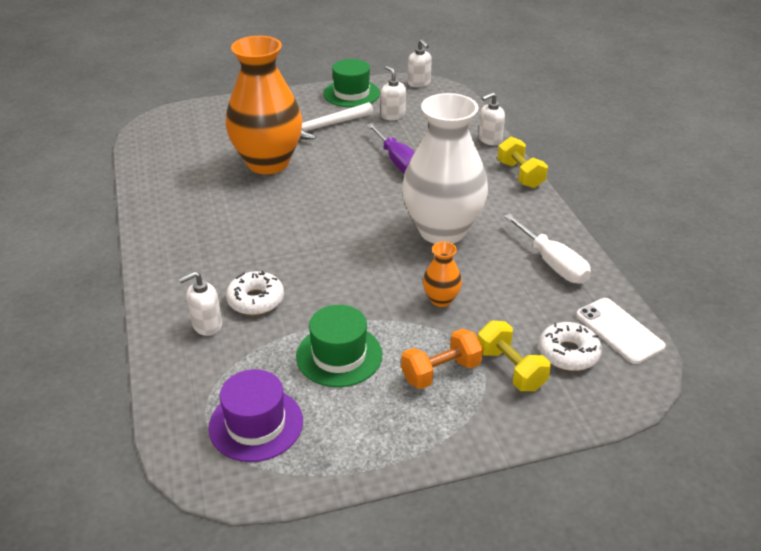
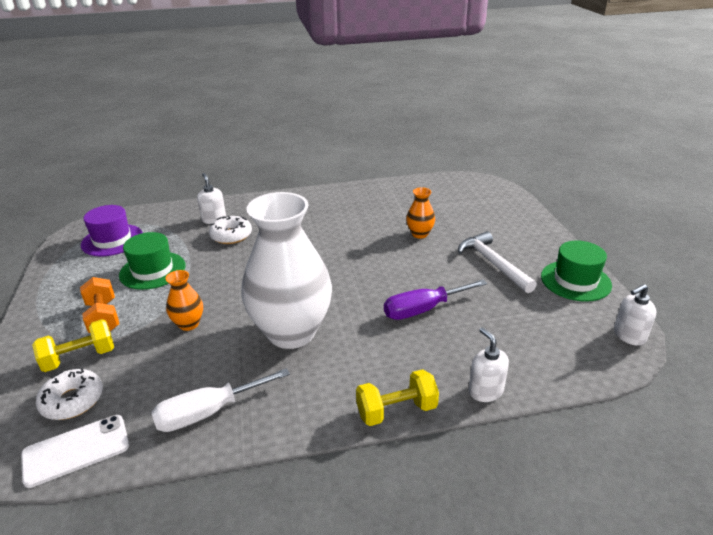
camera: 95 degrees right, 5 degrees down
(268, 163) = (419, 234): orange vase -> orange vase, size x0.42
(393, 115) = (530, 309): white soap dispenser -> none

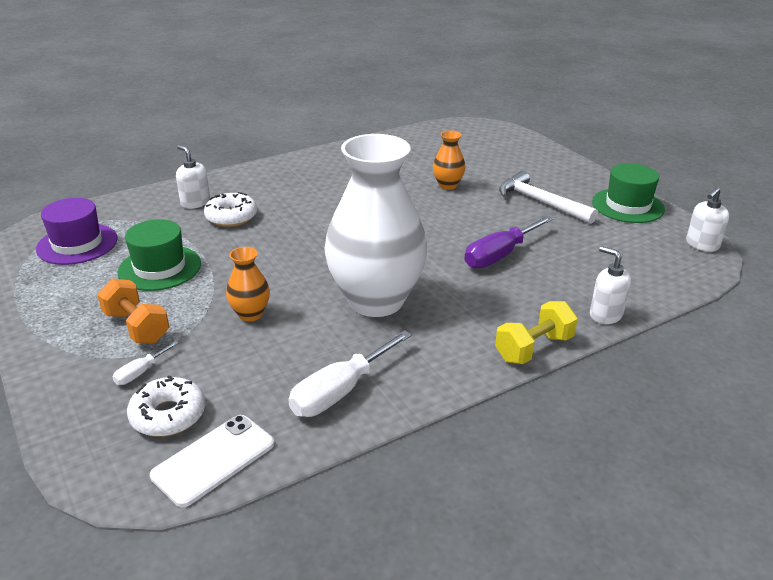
camera: 20 degrees left, 0 degrees up
(80, 358) = (140, 372): yellow dumbbell -> white screwdriver

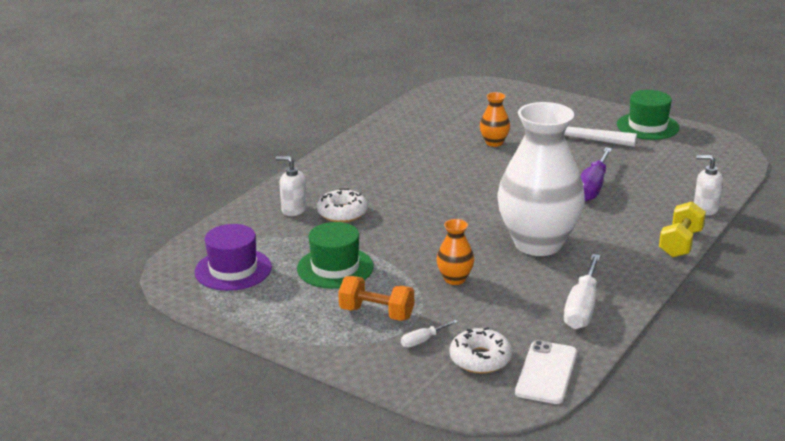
camera: 25 degrees left, 5 degrees down
(140, 372) = (422, 340): white screwdriver -> white screwdriver turned 45 degrees clockwise
(702, 245) = (724, 143): white soap dispenser -> none

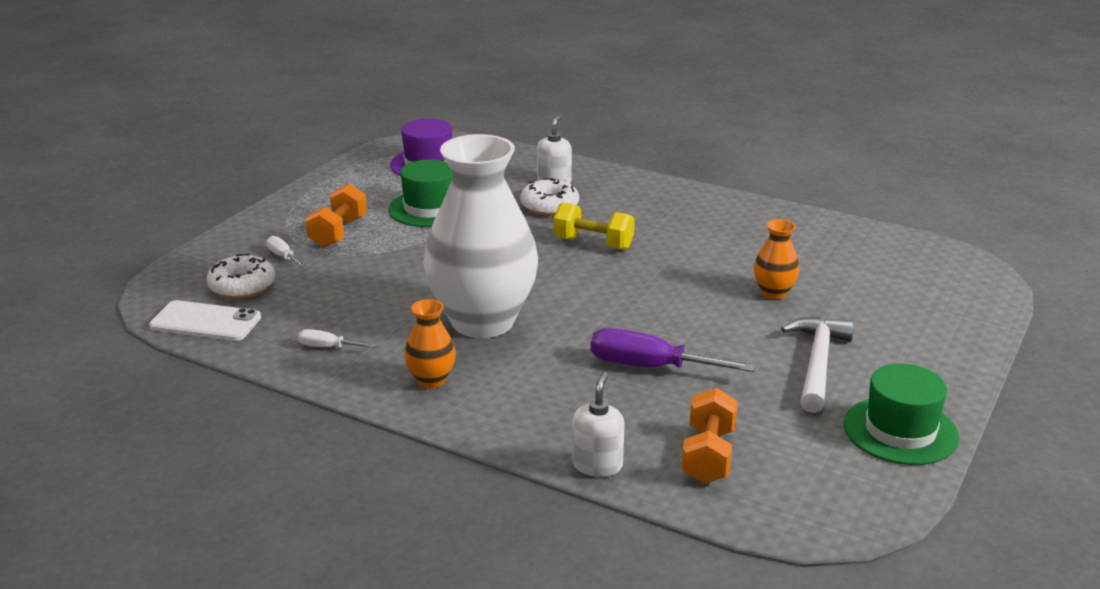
camera: 85 degrees right, 0 degrees up
(455, 279) = (401, 271): orange vase -> orange vase (431, 380)
(582, 308) = (327, 347): white screwdriver -> white screwdriver, size x0.49
(680, 243) = (485, 432): yellow dumbbell -> yellow dumbbell (593, 244)
(686, 177) = (708, 456): none -> orange dumbbell

